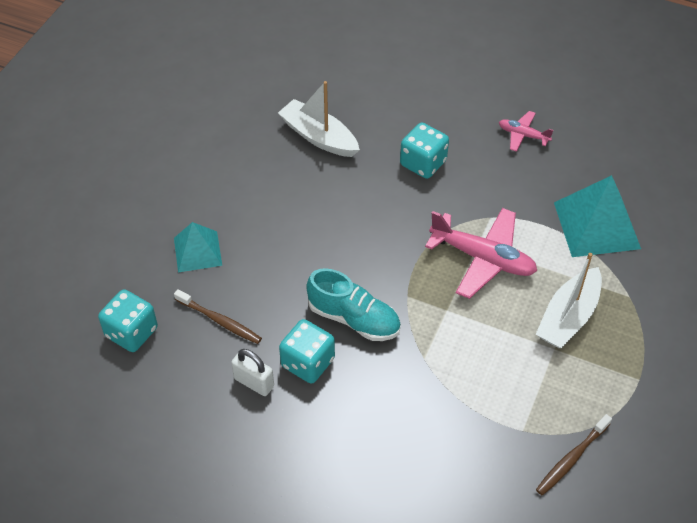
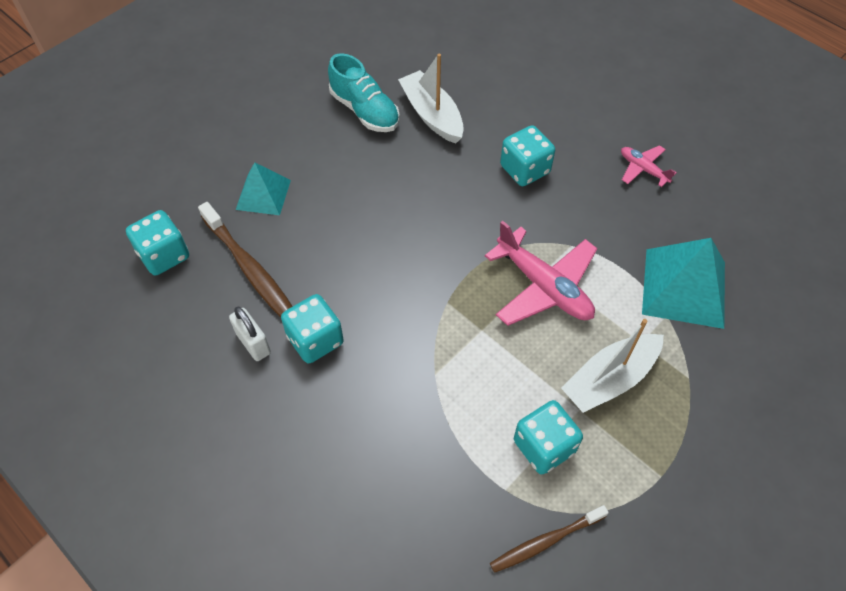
camera: 20 degrees right, 5 degrees up
(220, 321) = (251, 270): brown toothbrush -> brown toothbrush, size x1.56
(354, 319) = (382, 309): turquoise shoe -> turquoise shoe (365, 111)
(538, 387) = (544, 446): none -> turquoise dice

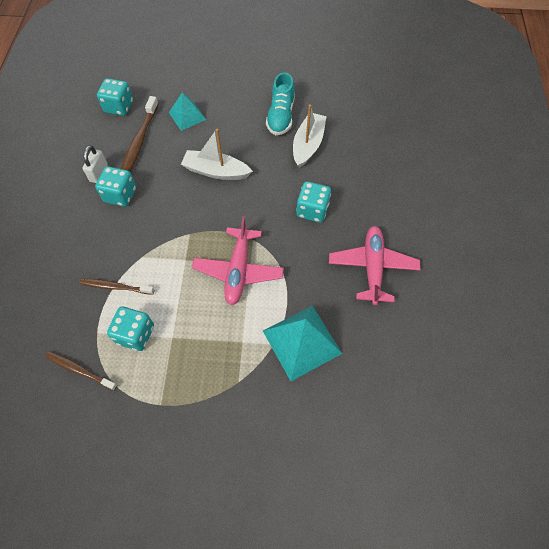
camera: 50 degrees right, 5 degrees up
(454, 428) = (115, 287): none -> brown toothbrush
(610, 379) = (203, 340): white boat -> white boat (216, 171)
(643, 169) = (372, 267): pink plane -> pink plane, size x1.89

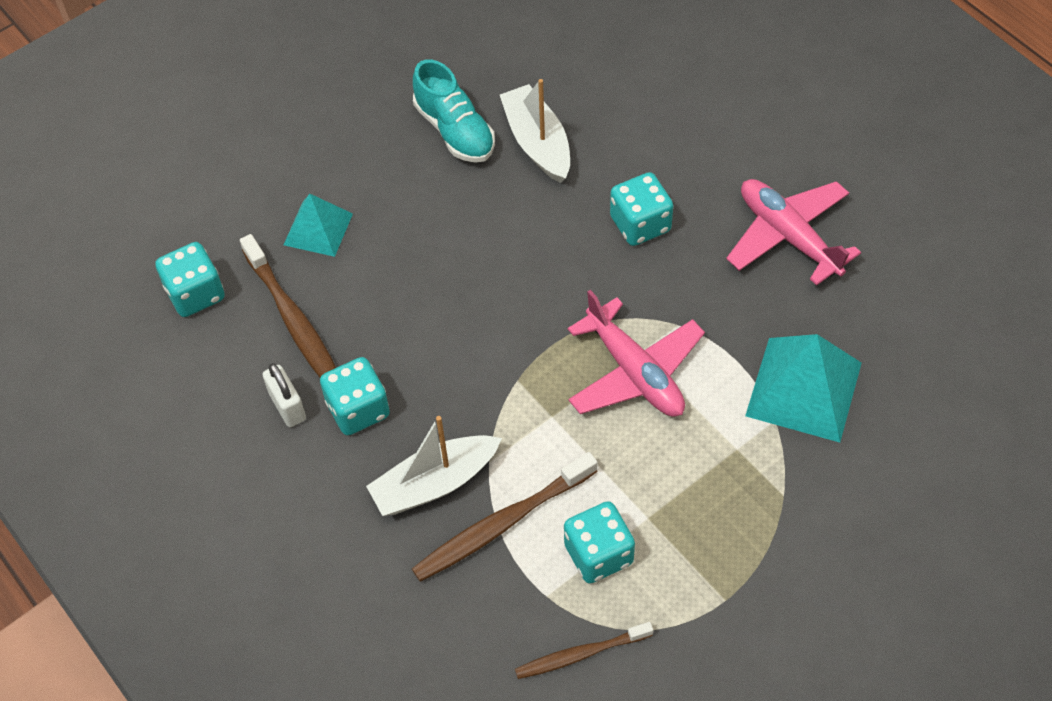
camera: 40 degrees left, 5 degrees down
(115, 287) = (501, 524): brown toothbrush -> brown toothbrush, size x1.56
(216, 171) = (455, 273): white boat -> white boat (434, 483)

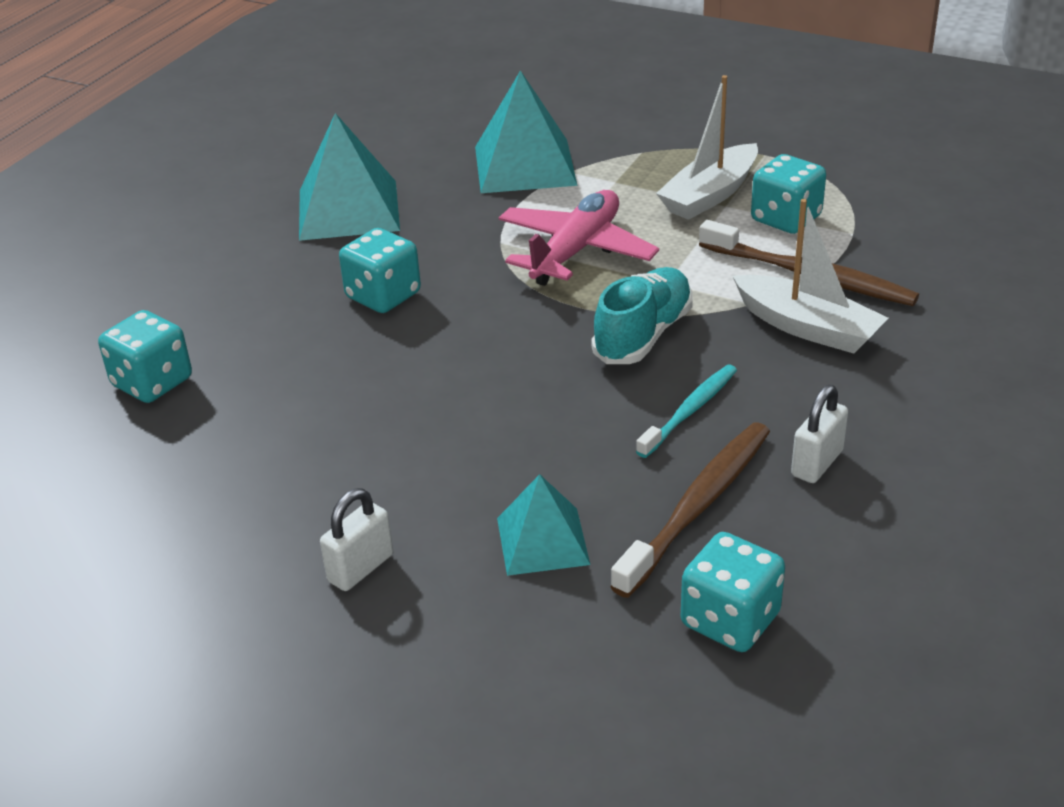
camera: 115 degrees left, 20 degrees down
(354, 137) = (360, 568): none -> white padlock
(358, 409) = (772, 408): turquoise dice -> turquoise dice (152, 382)
(386, 359) = (690, 411): none -> turquoise toothbrush
(455, 130) = (305, 475): turquoise shoe -> turquoise shoe (643, 335)
(537, 143) = (295, 400): white boat -> white boat (710, 195)
(580, 654) = (886, 203): brown toothbrush -> none
(788, 236) = (349, 210): pink plane -> turquoise pyramid

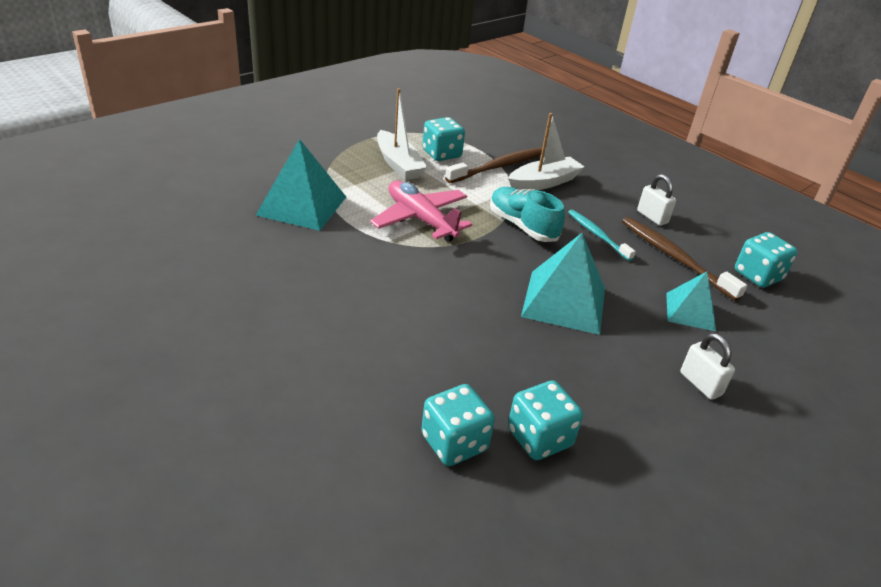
camera: 75 degrees left, 0 degrees up
(349, 210) = (286, 288): turquoise pyramid -> turquoise pyramid (564, 301)
(383, 296) = (415, 302): turquoise dice -> turquoise dice (539, 438)

